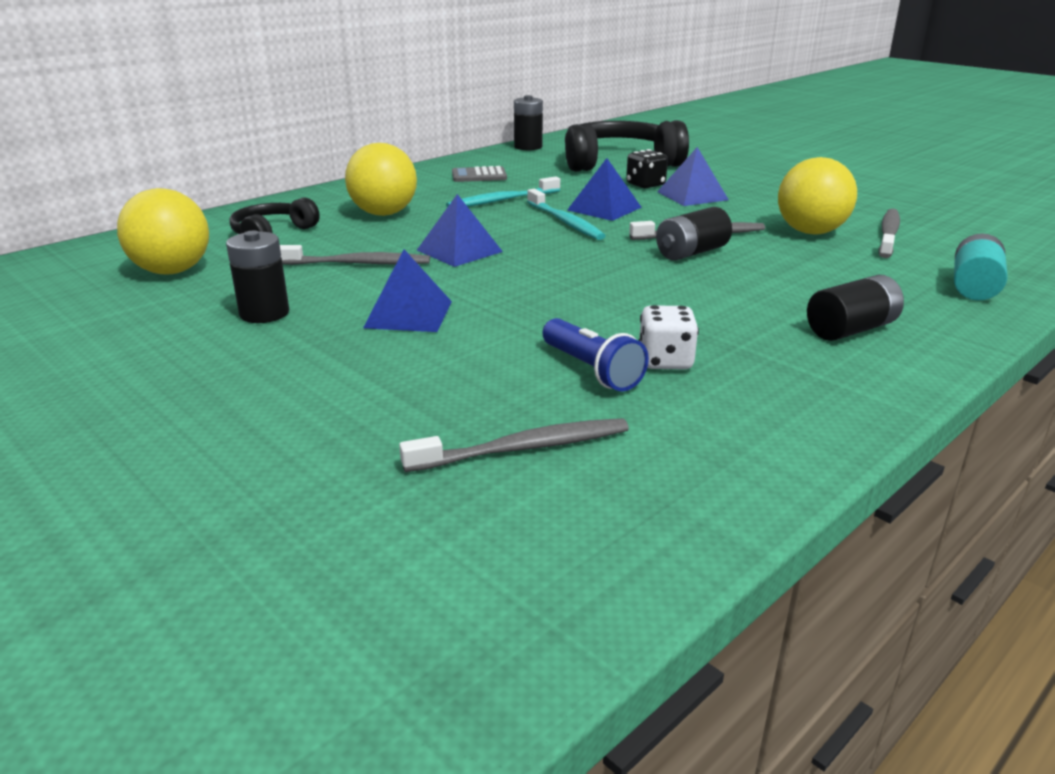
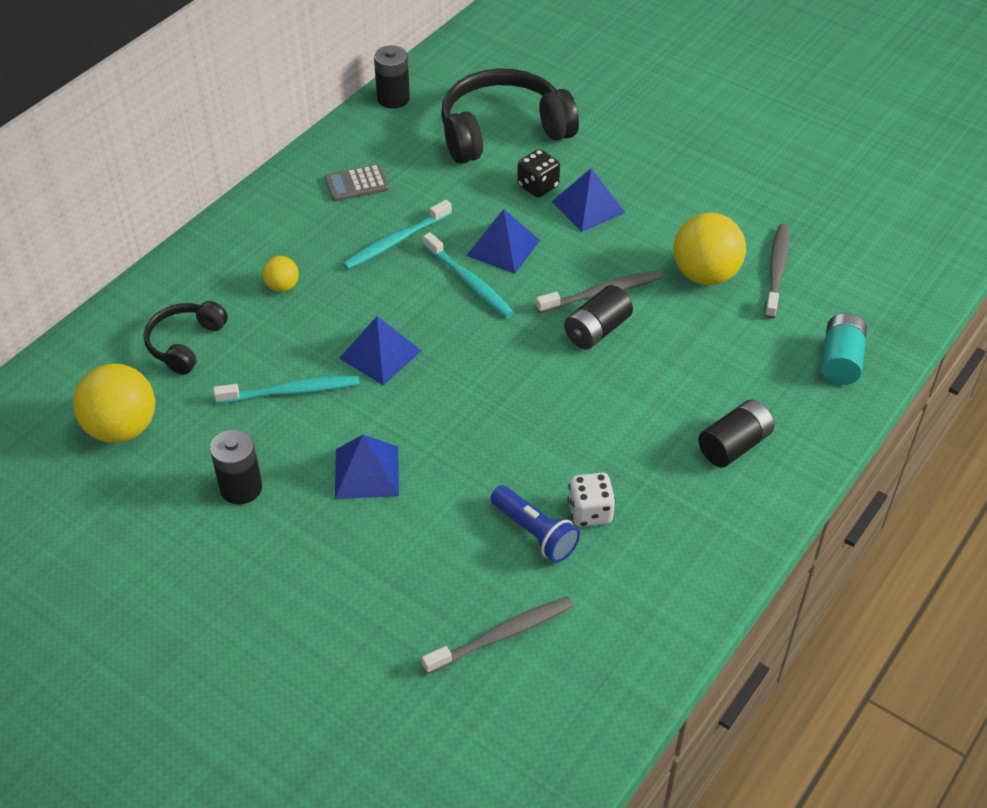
camera: 10 degrees left, 20 degrees up
(357, 264) = (291, 391): grey toothbrush -> turquoise toothbrush
(384, 214) = (282, 286): yellow ball -> yellow ball, size x0.50

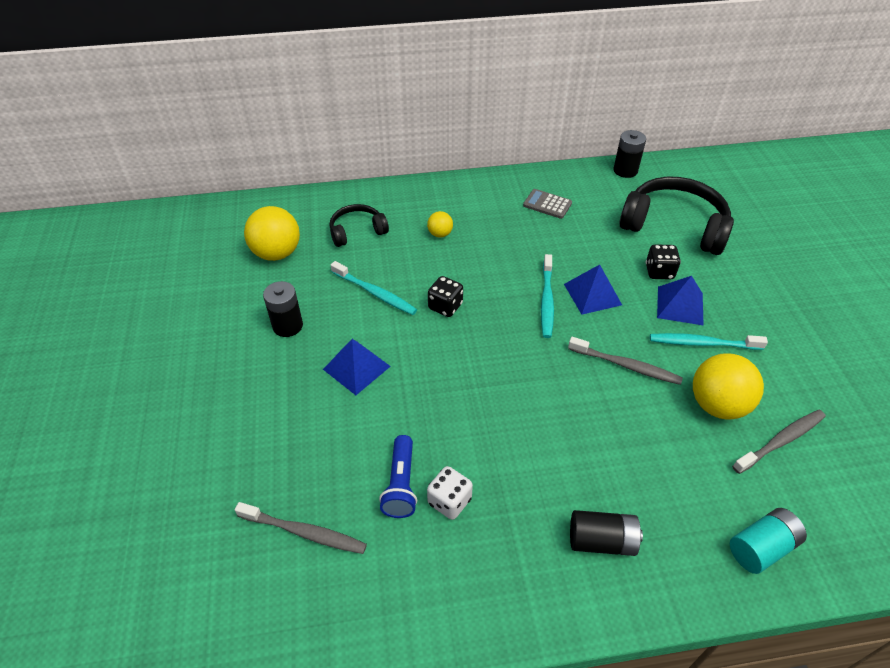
camera: 45 degrees right, 0 degrees up
(380, 354) = (445, 306): blue pyramid -> black dice
(395, 241) = (531, 249): turquoise toothbrush -> turquoise toothbrush (702, 343)
(596, 330) = (594, 387): black battery -> none

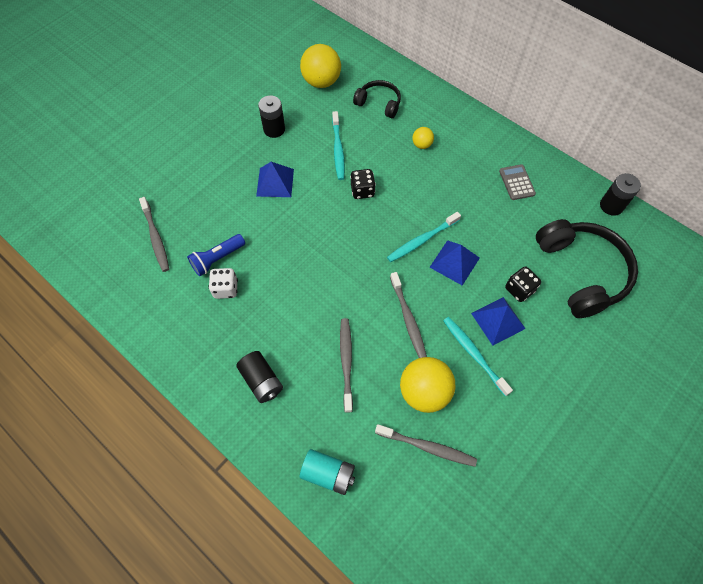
camera: 50 degrees right, 15 degrees up
(637, 446) = (346, 362): none -> grey toothbrush

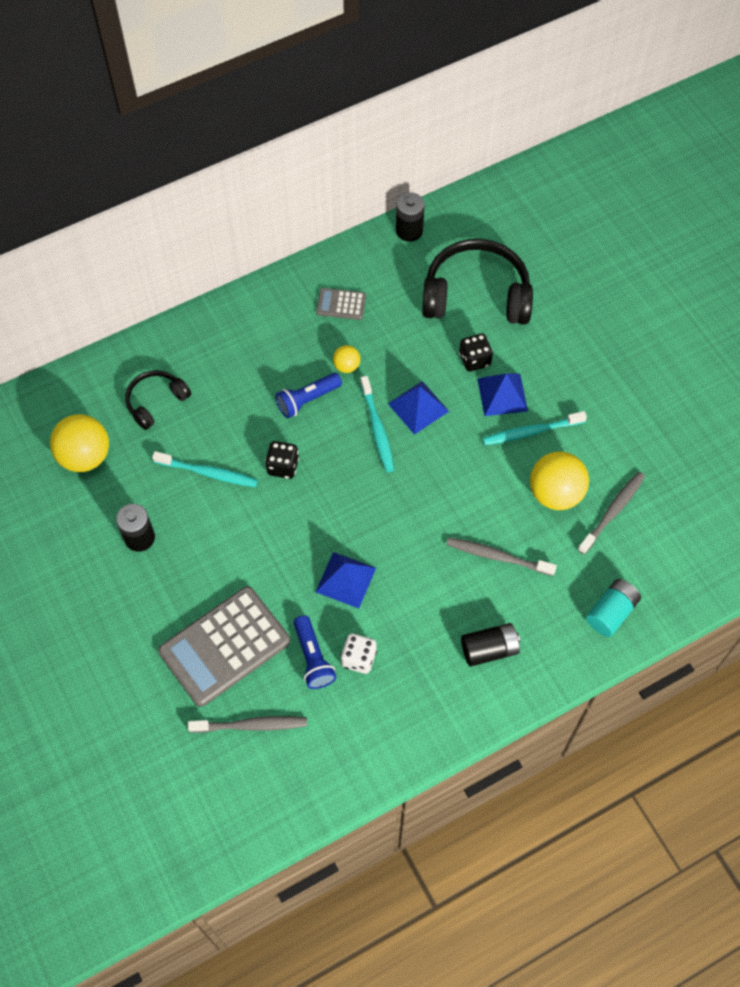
camera: 70 degrees left, 0 degrees up
(210, 203) = (224, 646): none -> grey calculator
(275, 182) = (226, 561): blue pyramid -> blue pyramid (346, 580)
(408, 319) = (469, 478): grey toothbrush -> none
(421, 145) = (244, 378): yellow ball -> yellow ball (346, 366)
(424, 188) = (307, 400): none -> blue flashlight

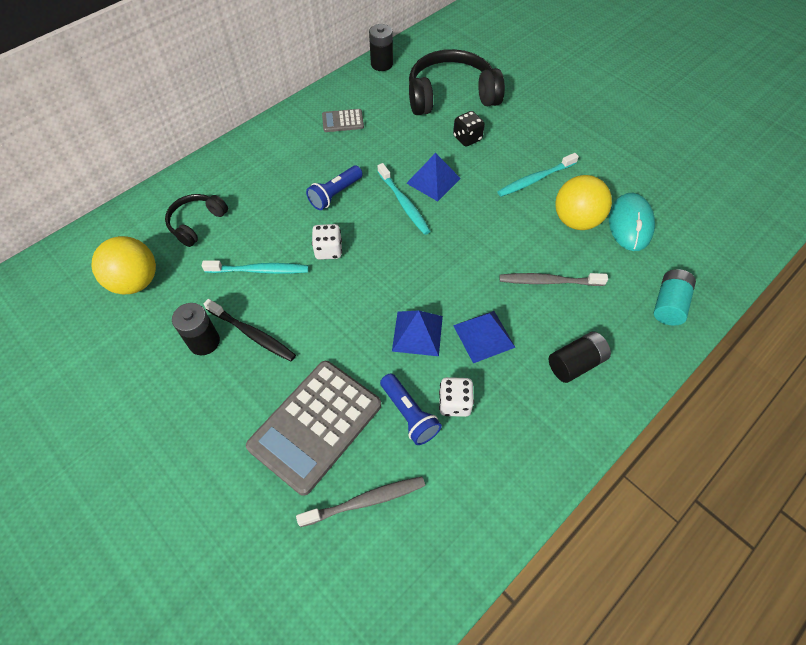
camera: 15 degrees left, 5 degrees down
(186, 541) = (252, 334): none -> black toothbrush
(283, 466) = (328, 250): black dice -> white dice
(346, 366) = (361, 163): yellow ball -> none
(502, 394) = (500, 157): blue pyramid -> blue pyramid (484, 336)
(612, 512) = (630, 224): grey toothbrush -> turquoise mouse

